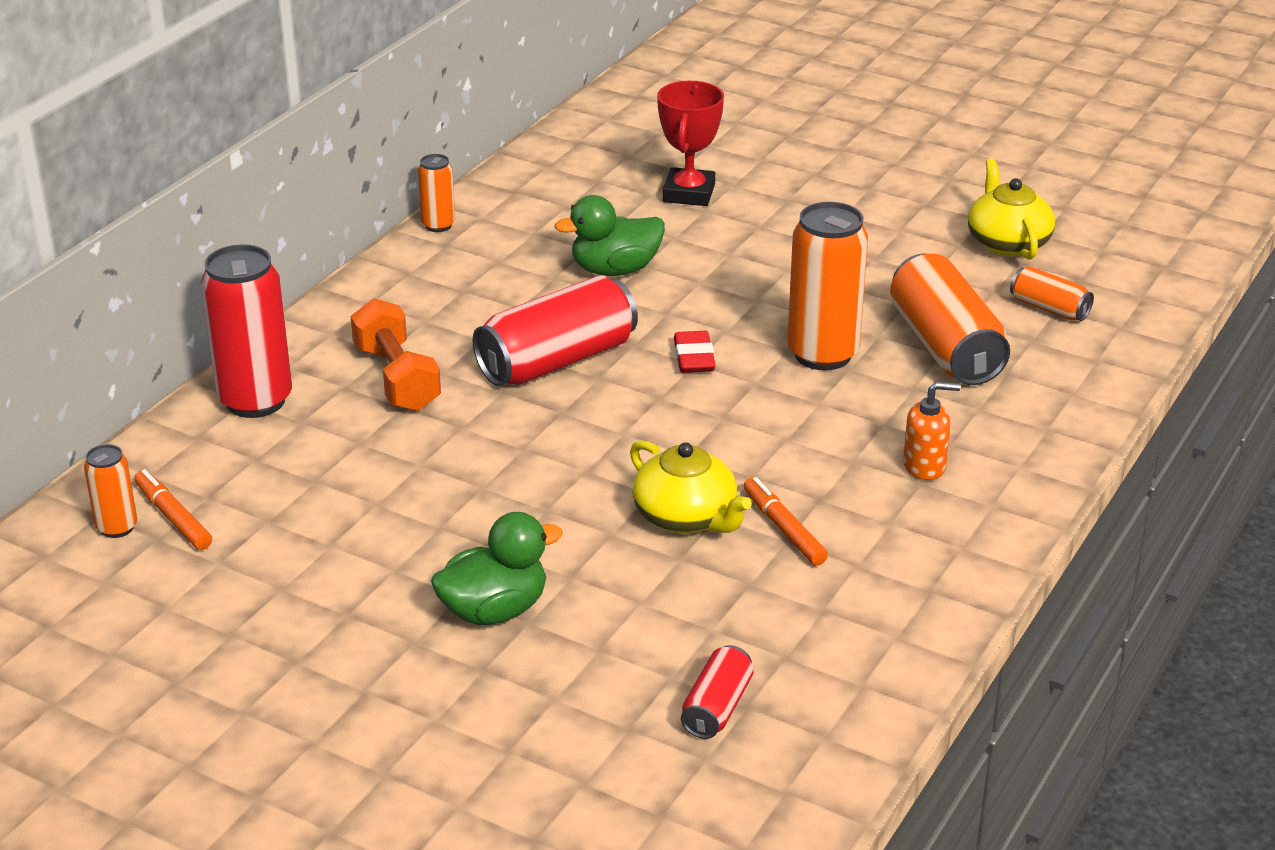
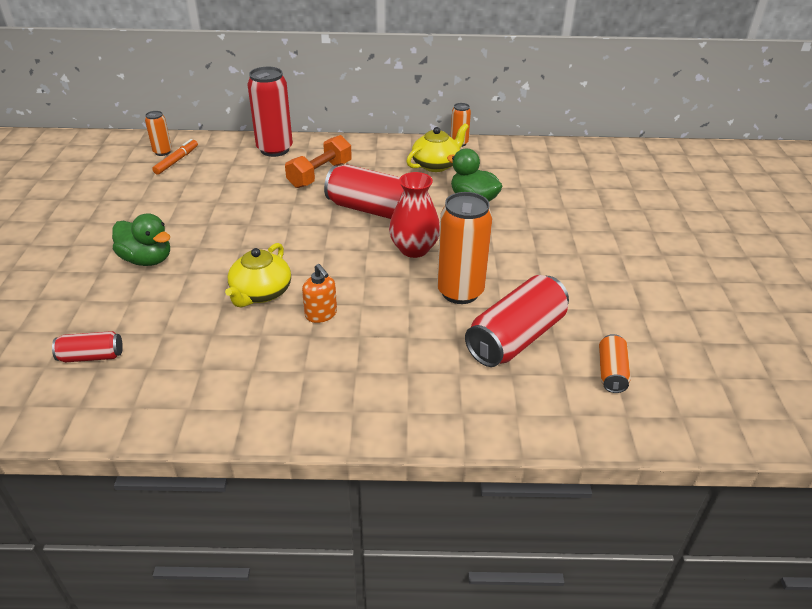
camera: 60 degrees right, 5 degrees up
(689, 193) = (575, 198): red trophy -> none
(694, 358) = (414, 249): red eraser -> red vase
(784, 529) = (271, 330): orange marker -> none
(925, 466) = (374, 368): orange soap dispenser -> orange soap dispenser (321, 314)
(945, 347) = (516, 338): orange can -> red can
(1007, 242) = (671, 329): yellow teapot -> yellow teapot (436, 165)

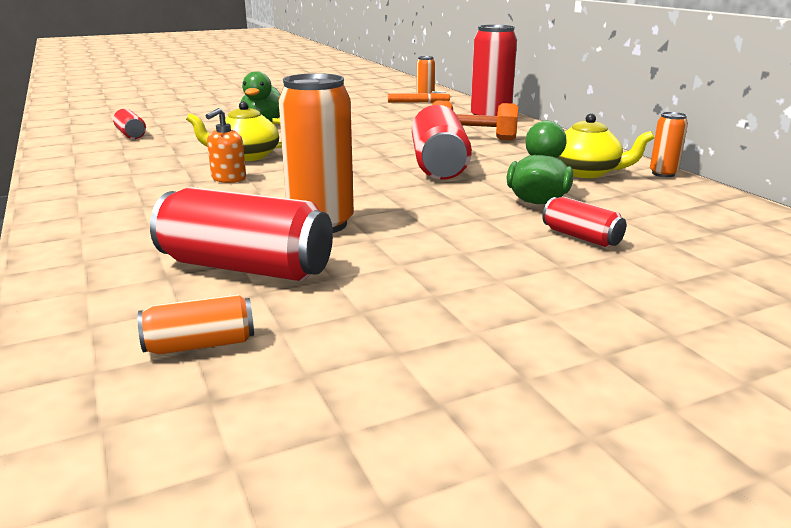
camera: 65 degrees right, 15 degrees down
(414, 249) = (385, 192): red vase -> none
(538, 209) = (581, 237): none -> red can

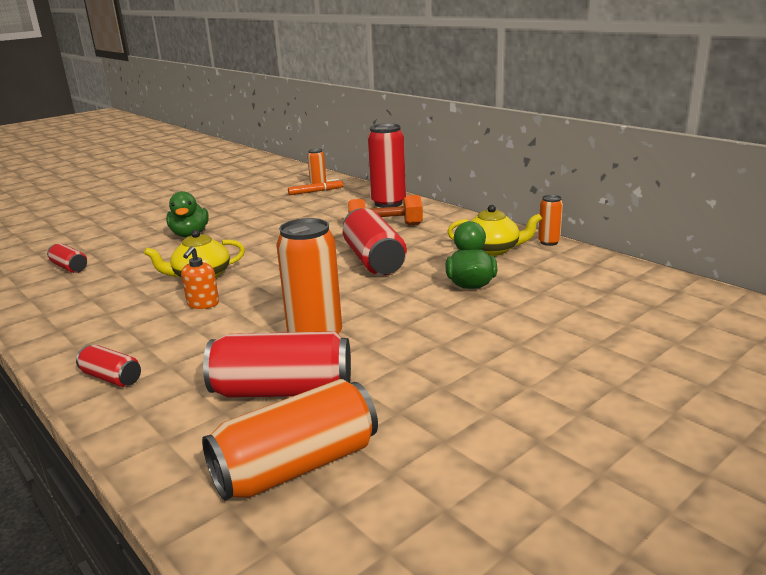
camera: 15 degrees left, 0 degrees up
(200, 345) = (296, 466): orange can -> orange can, size x1.95
(581, 237) = (518, 314): red can -> red can (111, 378)

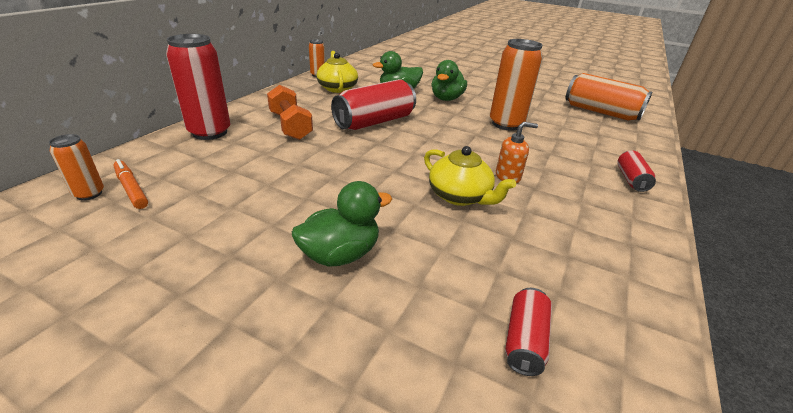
camera: 115 degrees left, 10 degrees up
(282, 391) = (563, 123): red can -> none
(430, 314) = (446, 99): none -> green duck

